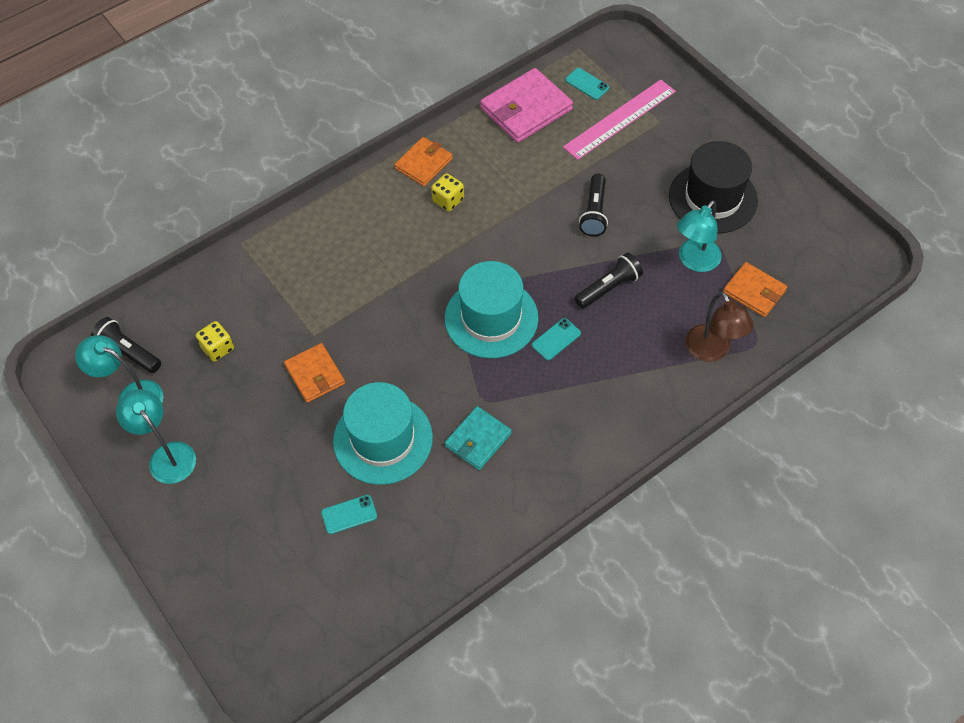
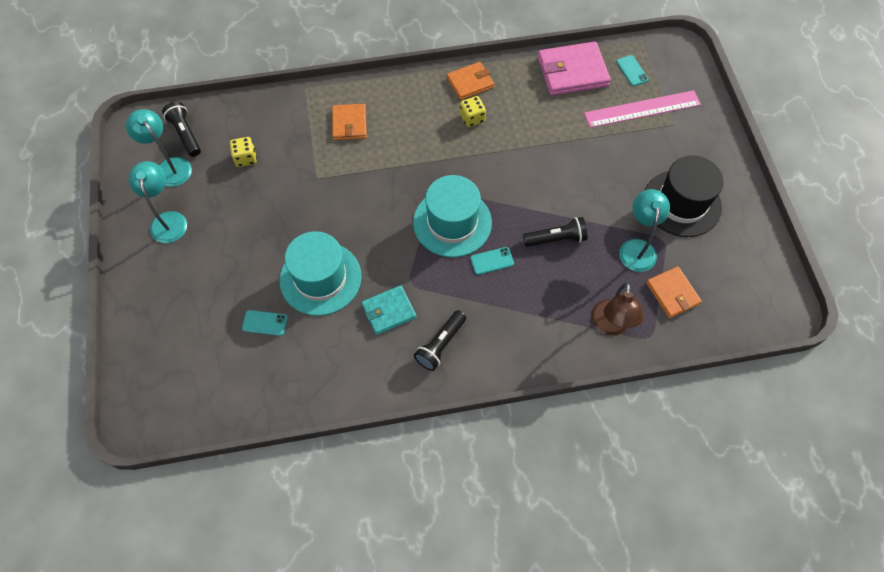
camera: 25 degrees right, 5 degrees up
(315, 374) = (301, 208): orange wallet -> orange wallet (349, 124)
(594, 212) = (579, 174): black flashlight -> black flashlight (440, 344)
(694, 261) = (637, 248): turquoise lamp -> turquoise lamp turned 120 degrees clockwise

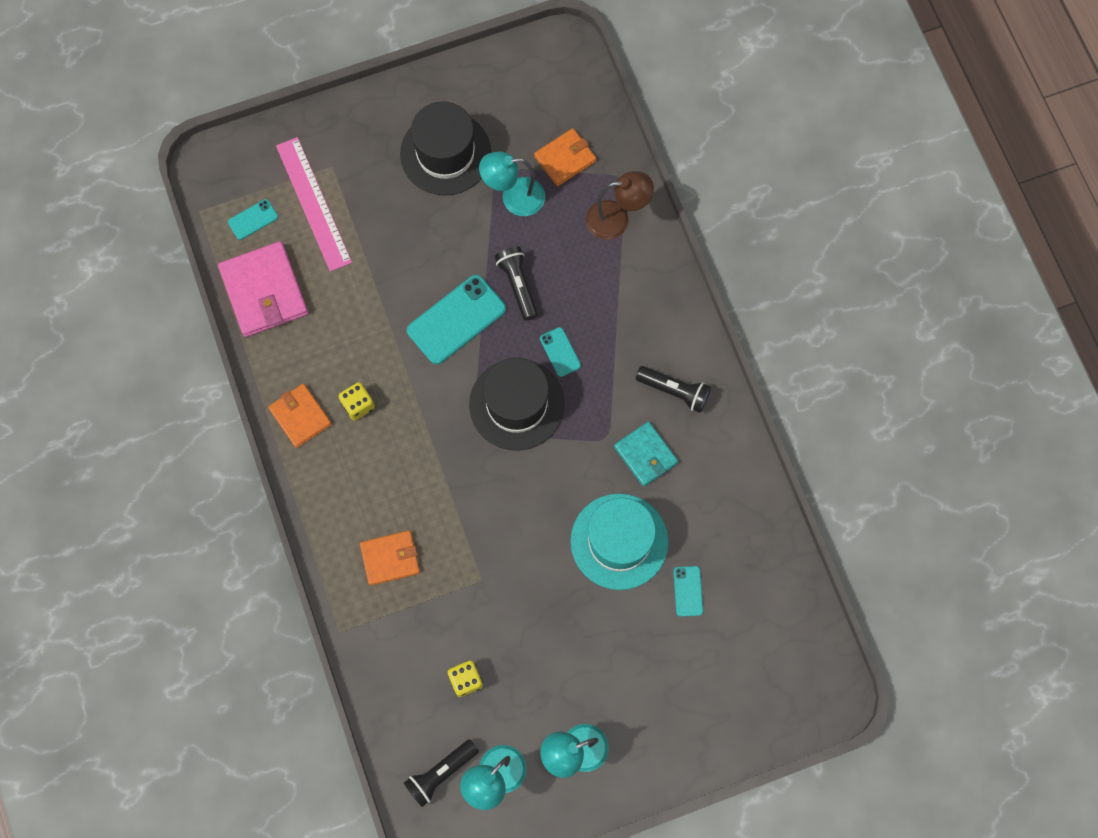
camera: 100 degrees left, 10 degrees up
(452, 222) = (517, 404): turquoise hat -> black hat
(531, 191) = (456, 320): none -> turquoise phone

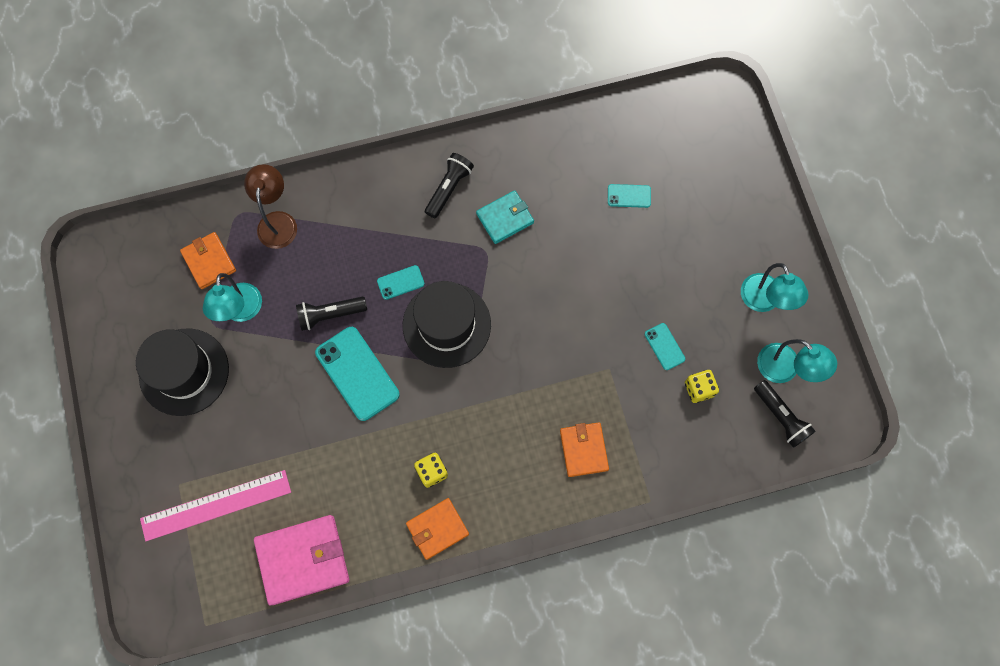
camera: 85 degrees left, 0 degrees up
(253, 219) = (223, 568): turquoise phone -> turquoise phone (664, 346)
(619, 541) = (581, 248): turquoise hat -> none

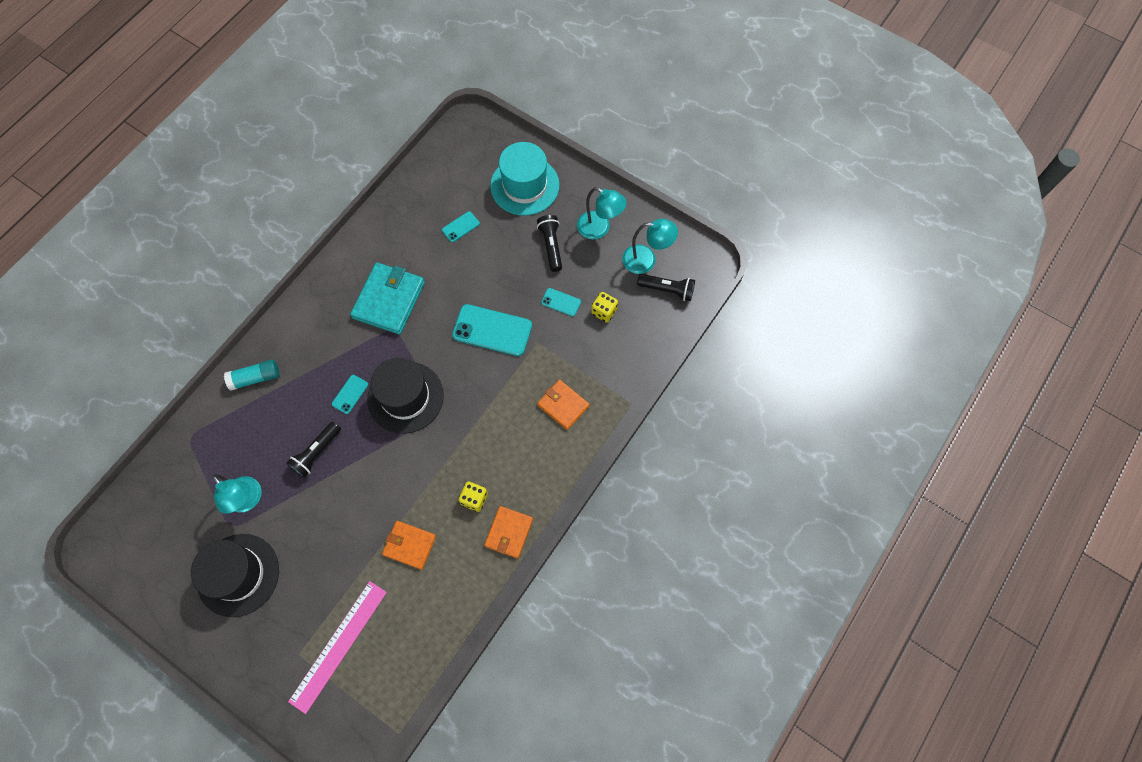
camera: 40 degrees left, 5 degrees down
(209, 261) = (195, 485): orange wallet -> orange wallet (409, 545)
(277, 221) = (225, 420): brown lamp -> none
(303, 560) = (432, 630): pink wallet -> none
(332, 201) = (255, 378): none -> turquoise glue stick
(357, 373) = (368, 476): turquoise phone -> turquoise phone (492, 330)
(449, 188) = (334, 309): black flashlight -> black flashlight (551, 246)
(505, 218) = (389, 300): turquoise wallet -> turquoise wallet, size x1.62
(725, 200) = (525, 185): none -> turquoise hat

